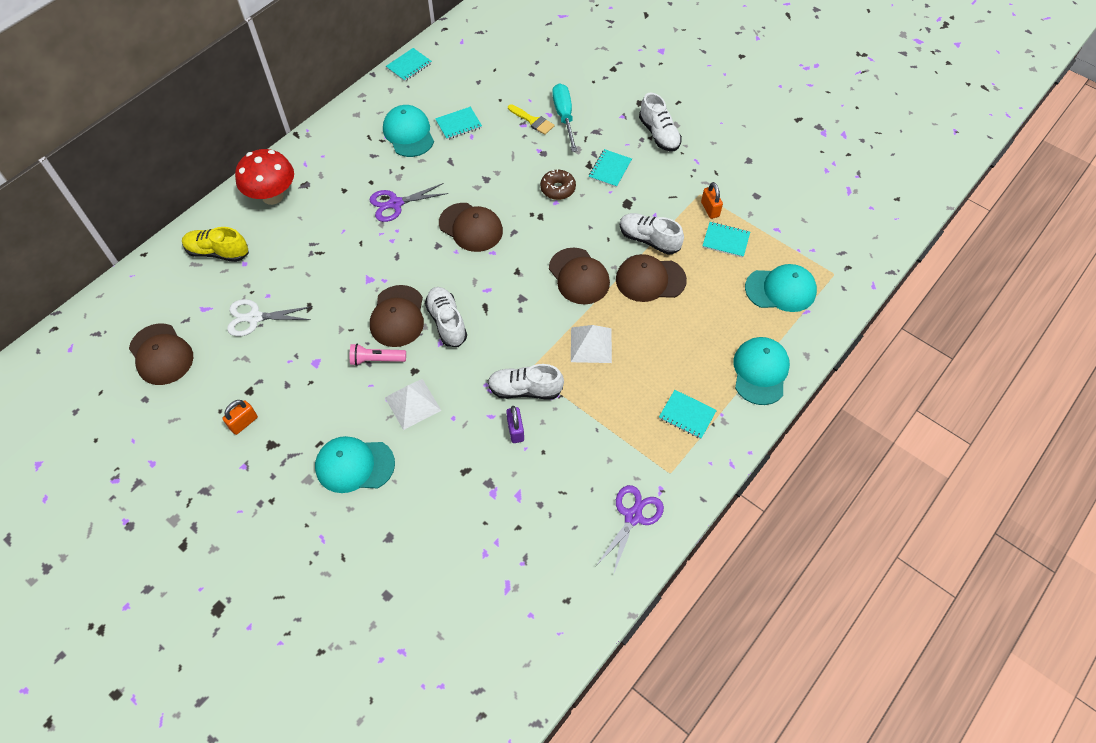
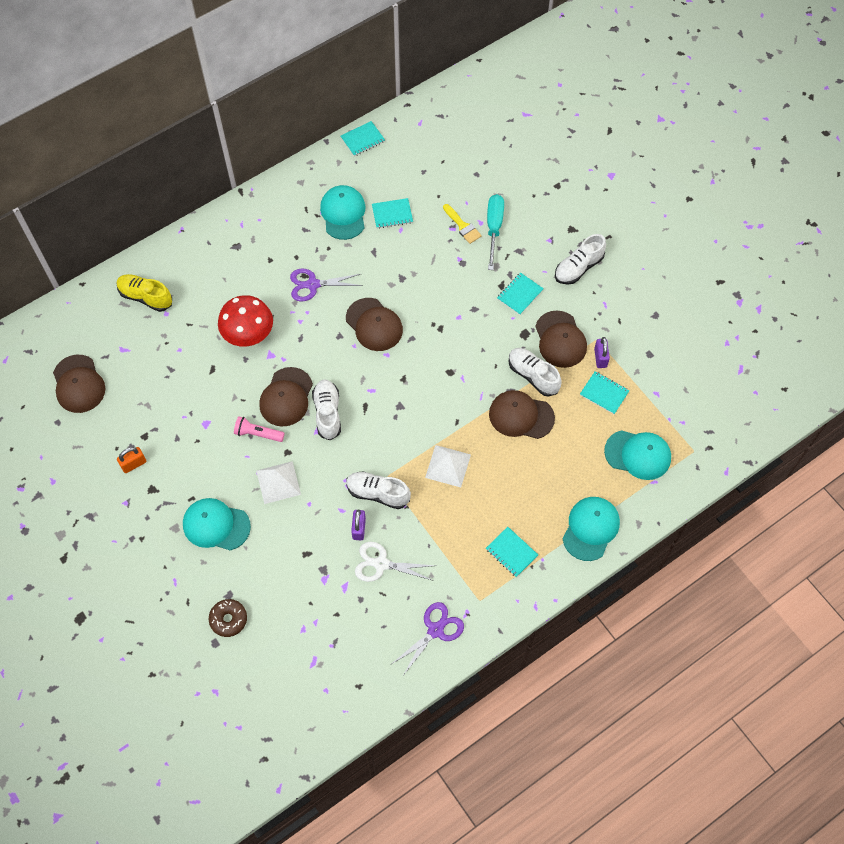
camera: 15 degrees right, 5 degrees up
(254, 318) = (163, 368): white scissors -> white scissors (381, 564)
(272, 196) = (205, 251): red mushroom -> red mushroom (249, 335)
(558, 189) = (465, 303): brown donut -> brown donut (228, 619)
(579, 276) = (457, 397): brown cap -> brown cap (560, 339)
(659, 134) = (578, 267): white shoe -> white shoe turned 60 degrees clockwise
(710, 209) = (600, 358): orange padlock -> purple padlock

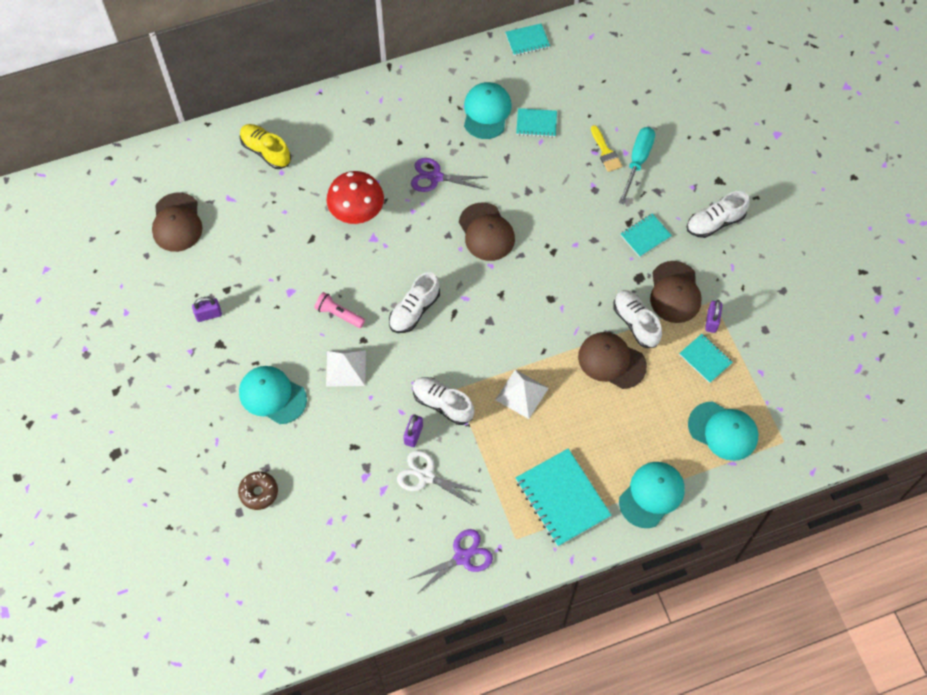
camera: 15 degrees right, 0 degrees up
(134, 464) = (209, 315): orange padlock -> purple padlock
(286, 397) = (377, 284): brown cap -> none
(327, 413) = (414, 310): white shoe -> white shoe turned 150 degrees counterclockwise
(511, 552) = (562, 498): turquoise notebook -> turquoise notebook, size x1.82

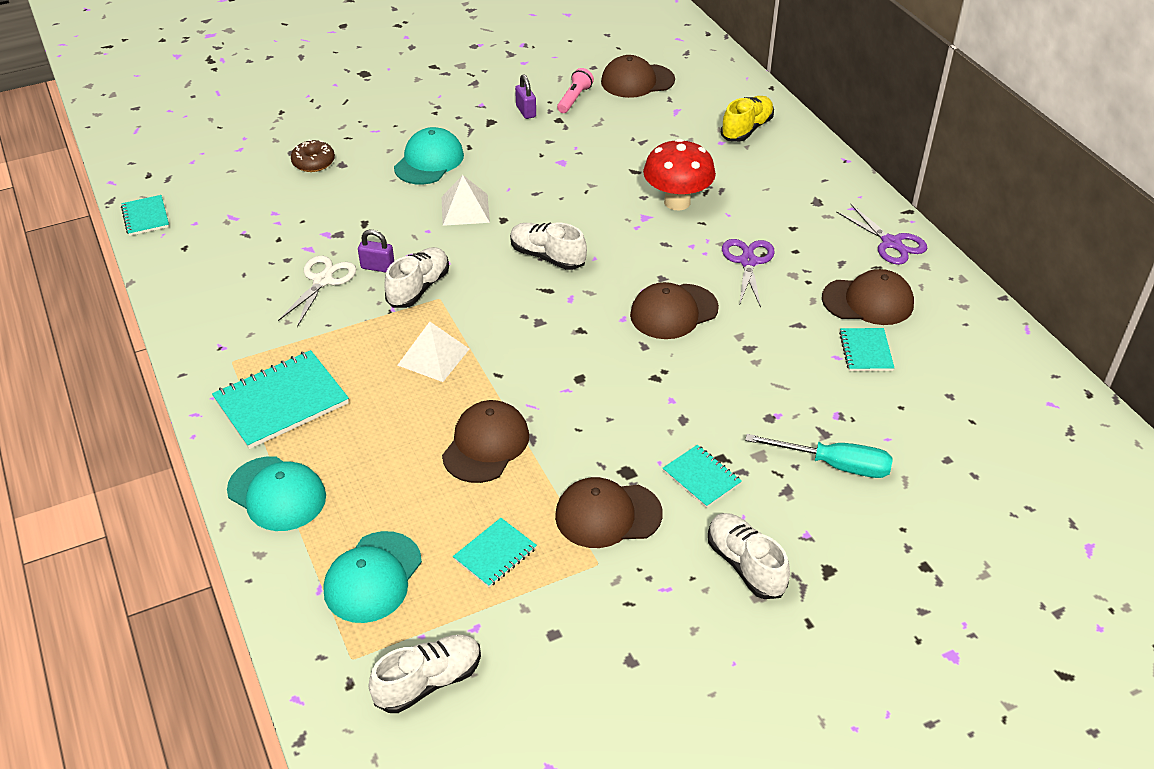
camera: 85 degrees right, 20 degrees down
(339, 314) = (536, 199): pink flashlight -> pink flashlight (574, 99)
(462, 557) = (215, 316): purple scissors -> purple scissors (891, 243)
(486, 112) = (868, 301): turquoise cap -> brown cap
(527, 40) = (1009, 335): turquoise notebook -> turquoise notebook (146, 217)
(605, 152) = (840, 427): yellow brush -> none
(635, 323) = (550, 470): white shoe -> white shoe (428, 682)
(711, 321) = (562, 561): purple padlock -> none

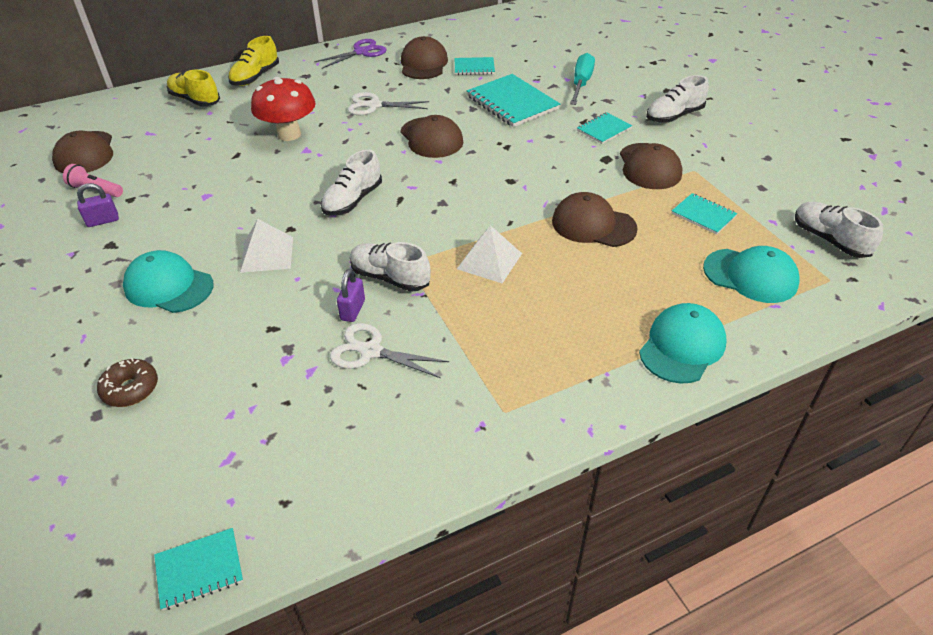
camera: 90 degrees left, 0 degrees up
(281, 402) = (562, 360): turquoise notebook -> turquoise notebook (512, 103)
(748, 261) = (374, 105): purple scissors -> white scissors
(806, 164) = (255, 77): none -> yellow shoe

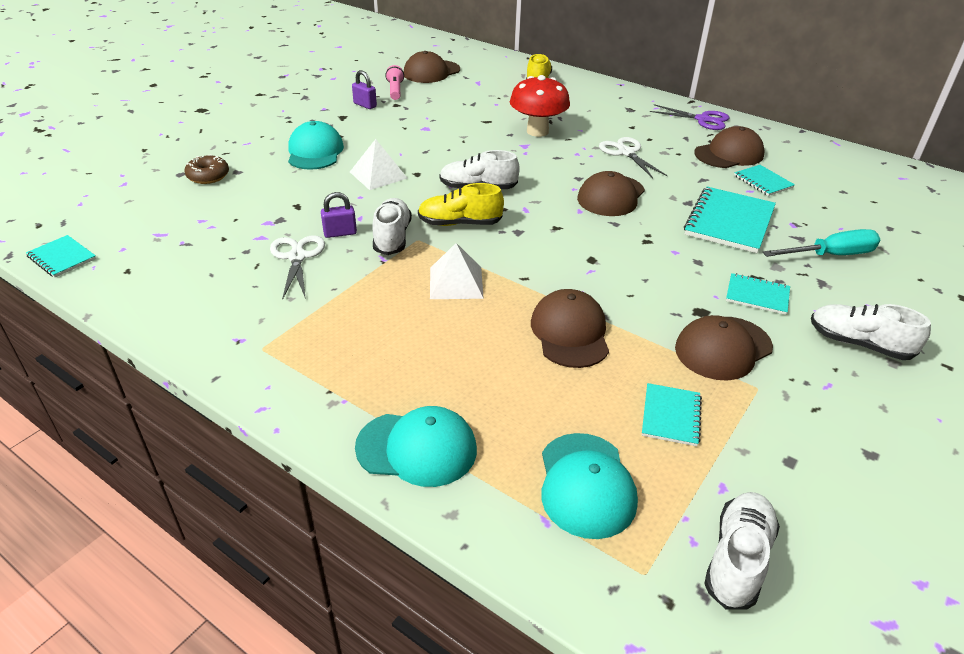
camera: 60 degrees right, 5 degrees down
(255, 77) = (599, 91): yellow shoe -> yellow shoe (459, 223)

